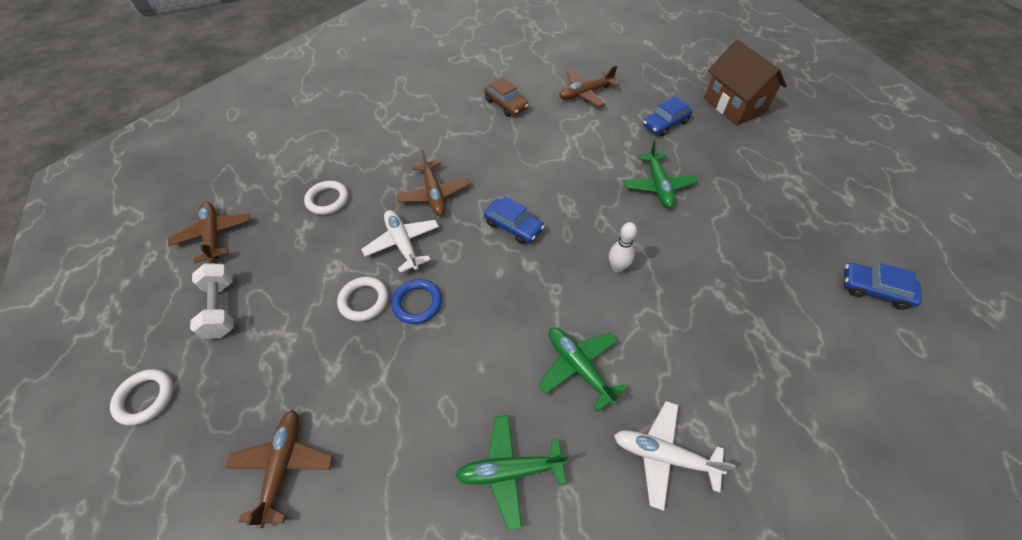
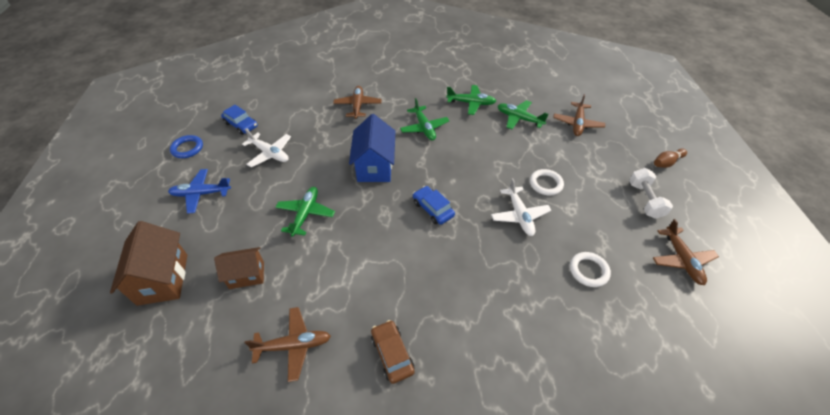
camera: 165 degrees left, 5 degrees down
(145, 398) = (666, 163): white ring -> brown bowling pin
(404, 447) = (519, 118): none -> green plane
(417, 303) = (510, 175): blue ring -> blue ring (187, 148)
(434, 194) = (491, 252): brown plane -> brown plane (358, 106)
(617, 267) = (375, 166): white bowling pin -> blue house
(663, 455) = (402, 95): white plane -> white plane (270, 154)
(665, 124) = (247, 275): blue car -> brown house
(796, 179) = (201, 194): none -> blue plane

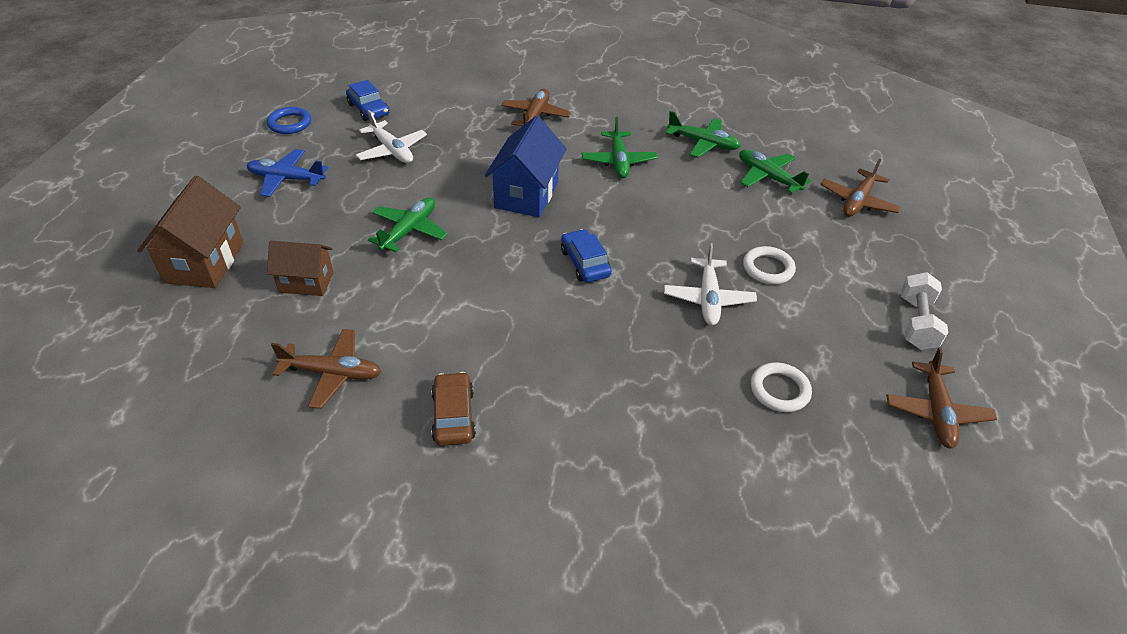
camera: 15 degrees right, 5 degrees down
(666, 163) = (980, 282): brown bowling pin -> none

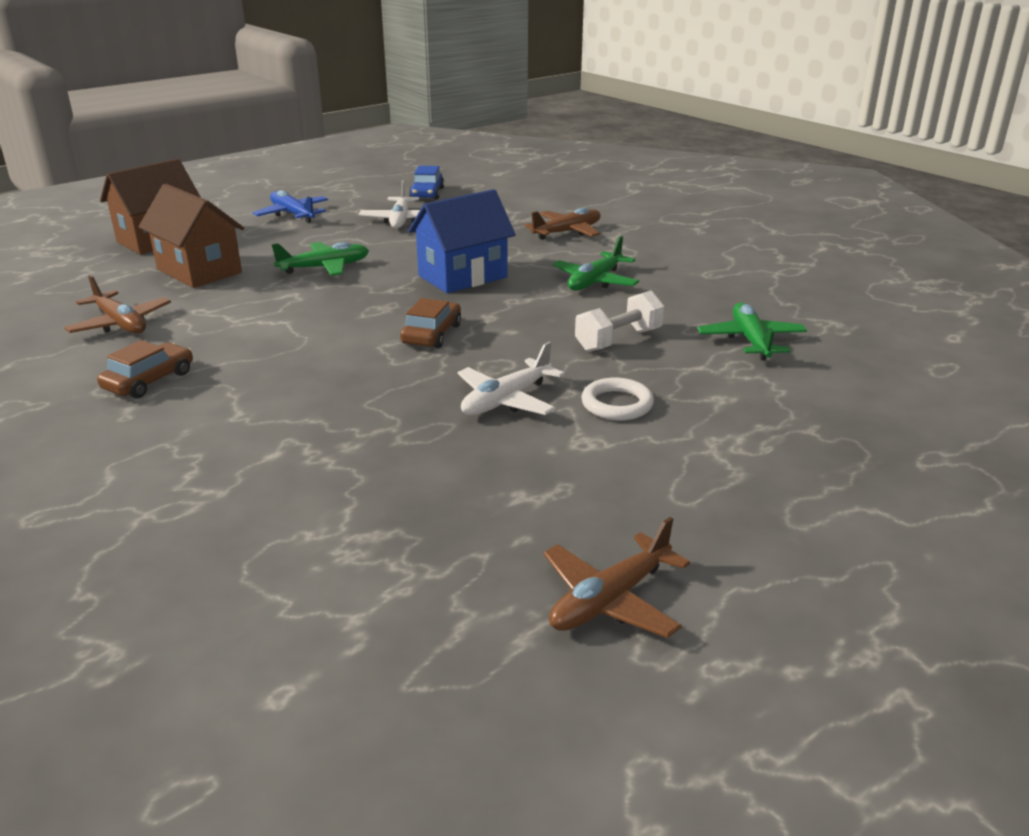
camera: 40 degrees right, 15 degrees down
(290, 123) = (352, 187): blue ring -> none
(306, 282) = (199, 271): brown house -> brown house, size x1.56
(585, 263) = (432, 334): blue car -> brown car
(703, 143) = (716, 295): green plane -> none
(779, 390) = (453, 494): white ring -> none
(857, 201) = (840, 395): brown plane -> none
(916, 323) = (730, 518): white dumbbell -> white dumbbell (618, 340)

